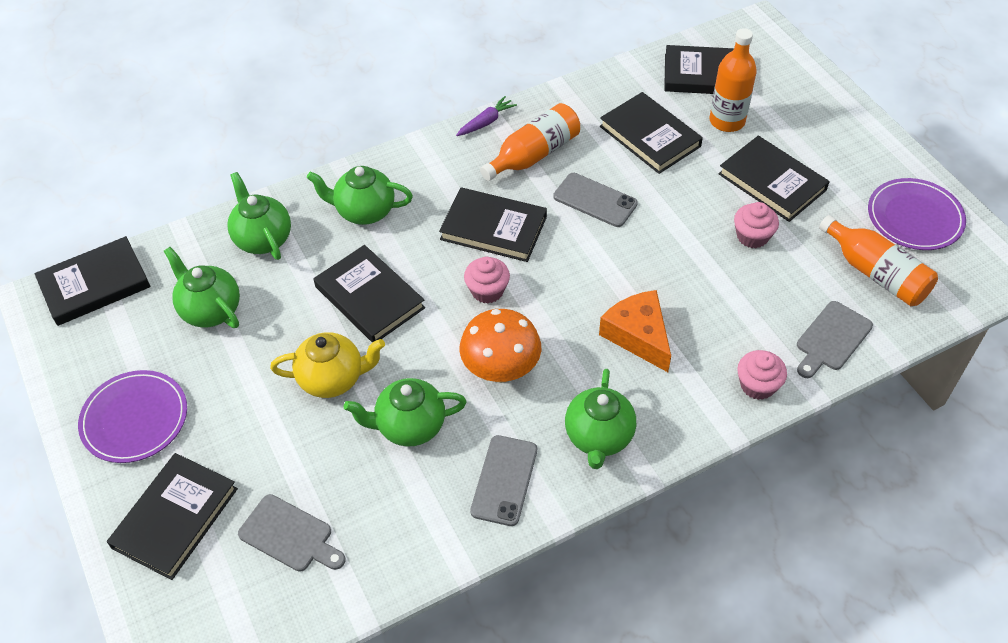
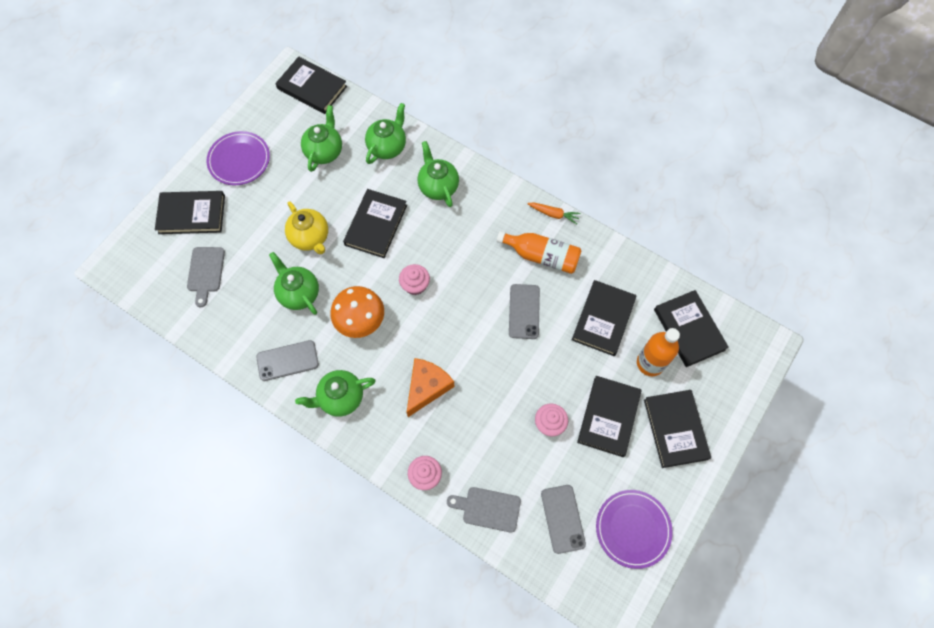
camera: 60 degrees right, 15 degrees up
(486, 122) = (553, 214): purple carrot -> orange carrot
(493, 228) = (466, 264): black book -> black book (675, 429)
(876, 273) = (563, 518): orange bottle -> grey phone

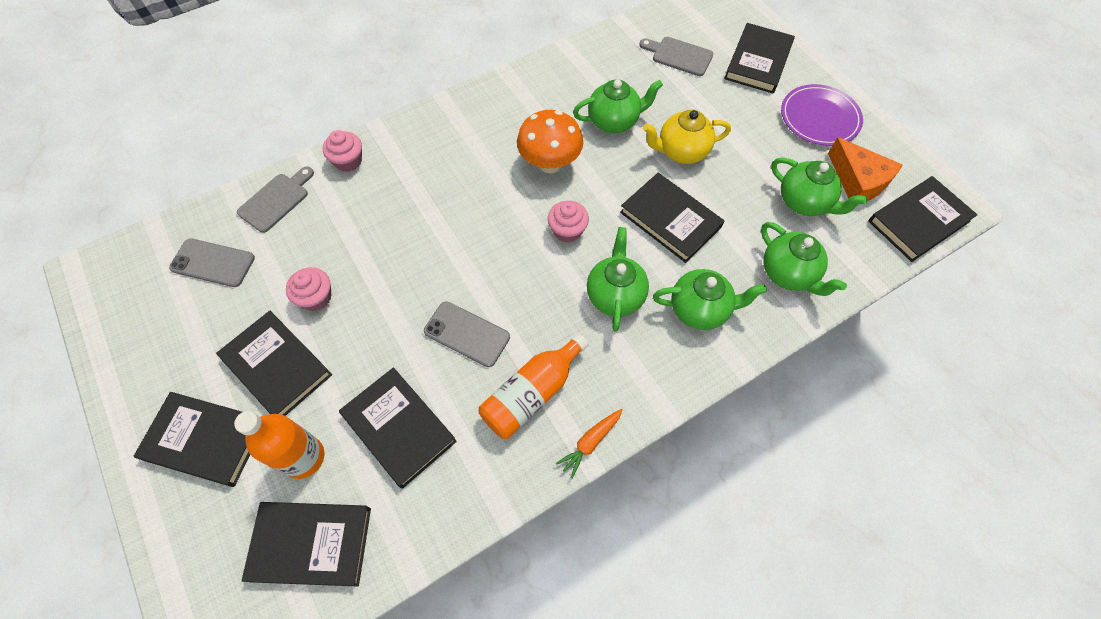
camera: 115 degrees right, 5 degrees down
(287, 360) = (541, 91): grey phone -> none
(340, 398) = (474, 120): green teapot -> green teapot (615, 295)
(427, 387) = (437, 196): orange cheese -> orange cheese (858, 181)
(633, 529) = (146, 327): purple plate -> none

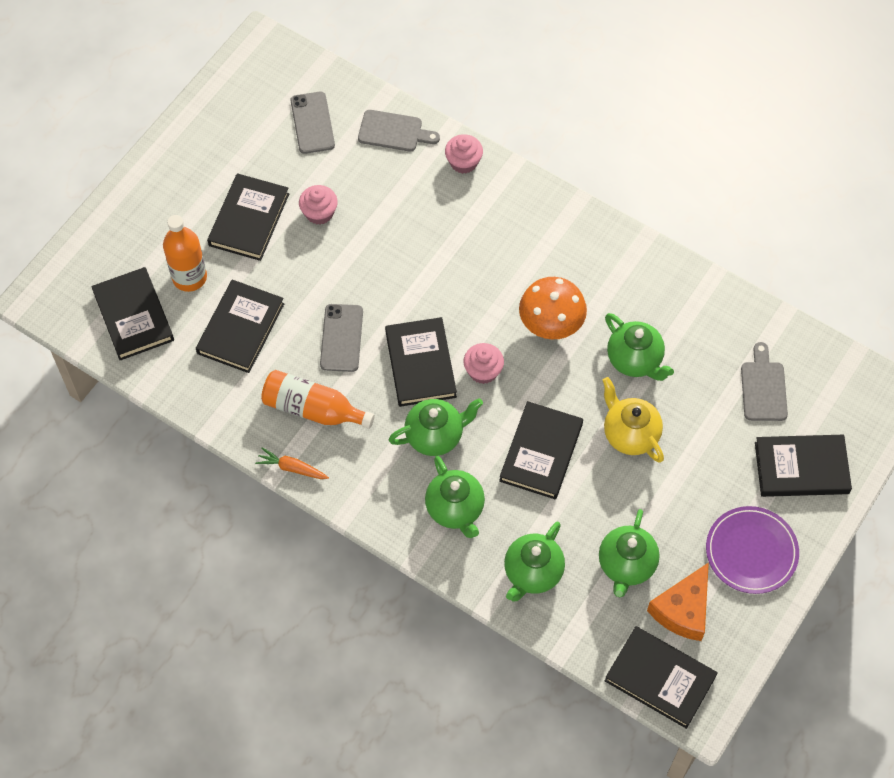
camera: 65 degrees right, 0 degrees up
(205, 440) = (173, 207): black book -> black book (420, 364)

